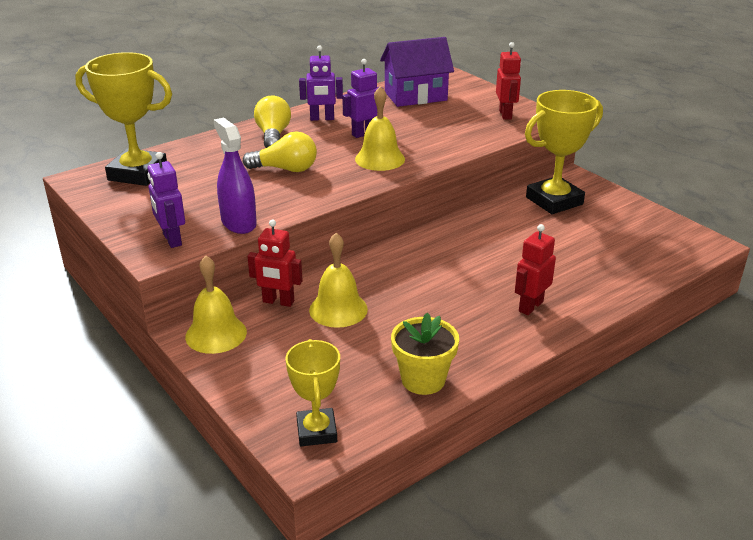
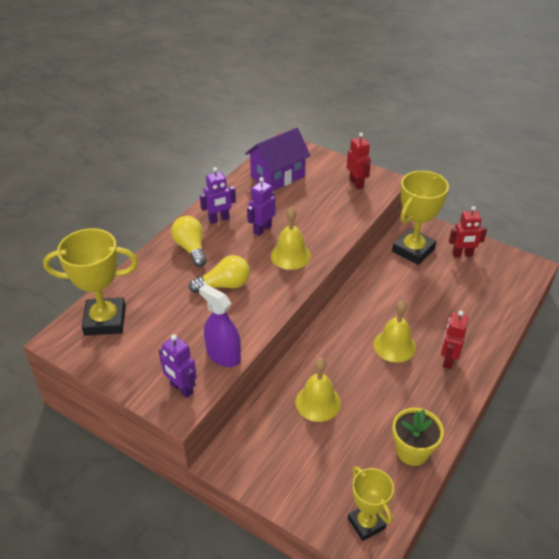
camera: 20 degrees left, 10 degrees up
(216, 334) = (241, 455): yellow bell -> yellow bell (394, 346)
(278, 302) = (269, 408): red robot -> red robot (462, 255)

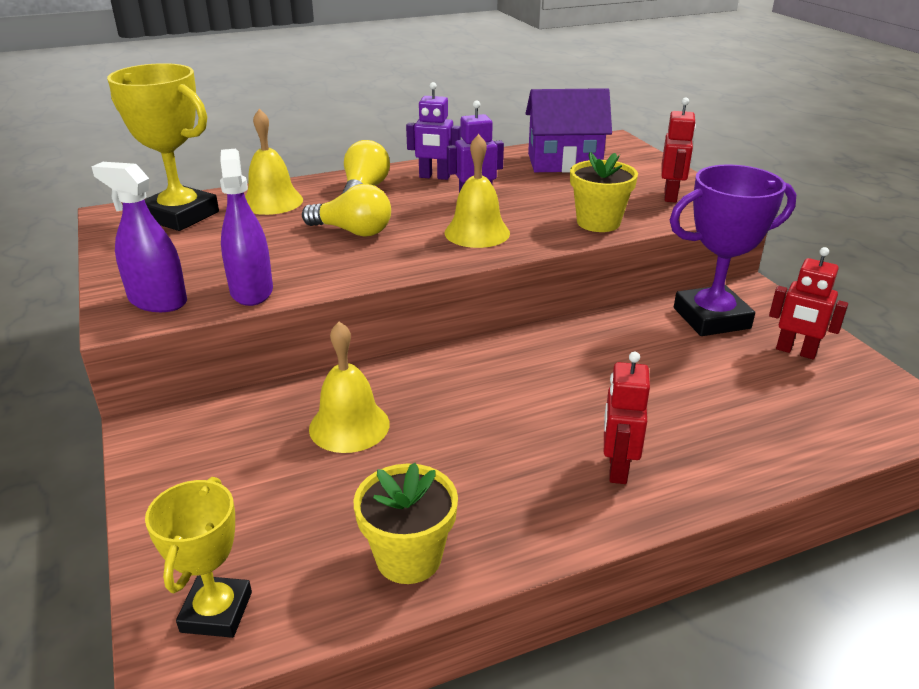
camera: 35 degrees right, 10 degrees down
(181, 388) = (157, 301): purple robot -> purple spray bottle
(341, 220) = (598, 222): none -> yellow flower pot
(394, 346) = (546, 412): yellow bell -> yellow bell (272, 201)
(413, 250) = (711, 318): yellow trophy -> purple trophy
(448, 360) = (617, 468): red robot -> red robot turned 45 degrees counterclockwise

